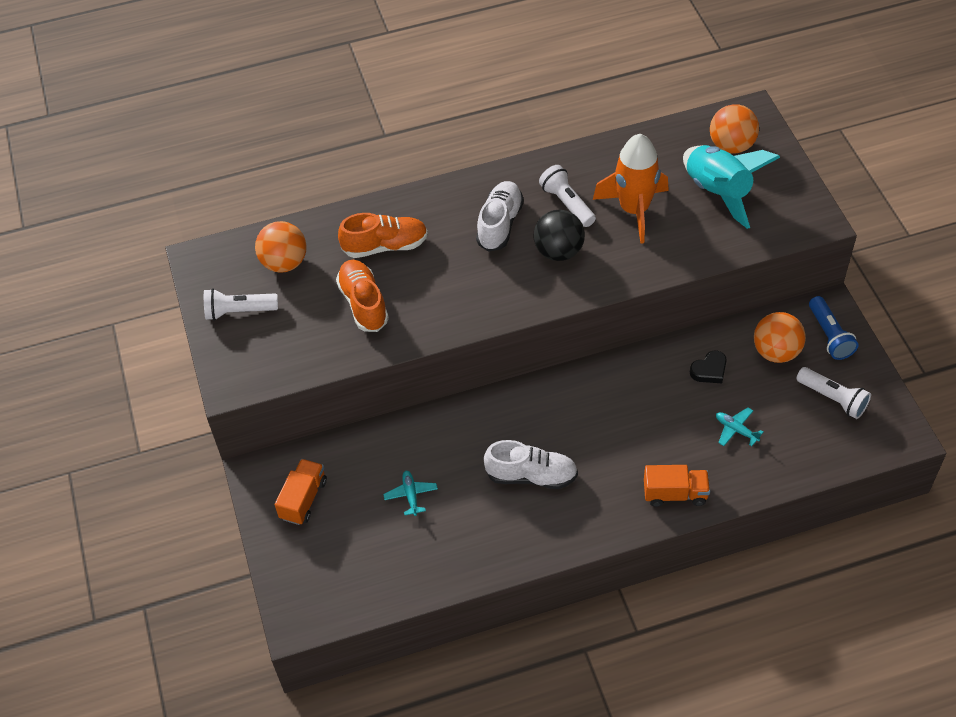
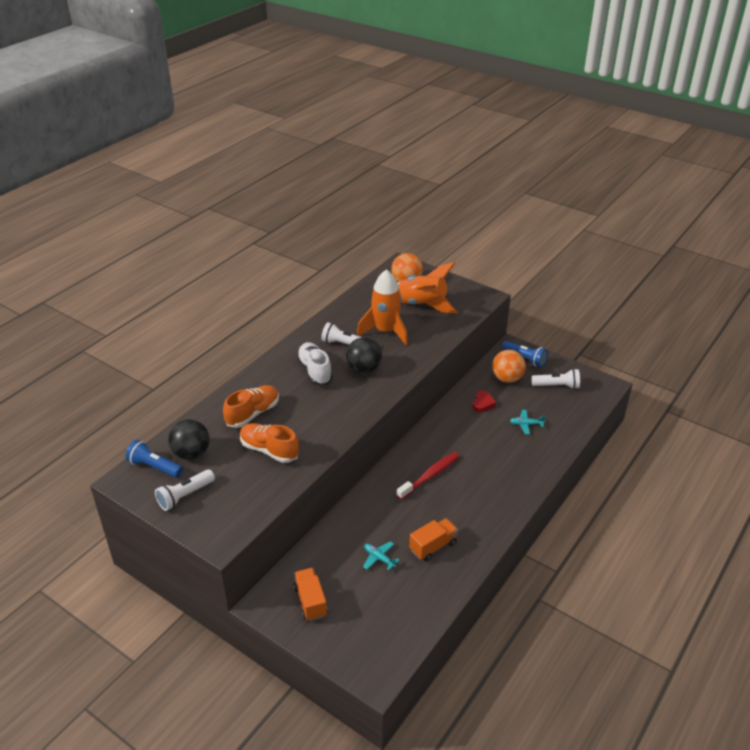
camera: 40 degrees left, 15 degrees down
(237, 259) = (154, 467): none -> blue flashlight
(284, 263) = (191, 453): orange ball -> black ball
(531, 475) = (441, 507): white shoe -> none
(555, 430) = (430, 476): none -> red toothbrush
(675, 493) = (528, 472): orange truck -> orange truck (433, 546)
(709, 370) = (483, 403): black heart -> red heart
(718, 192) = (422, 305): turquoise rocket -> orange rocket

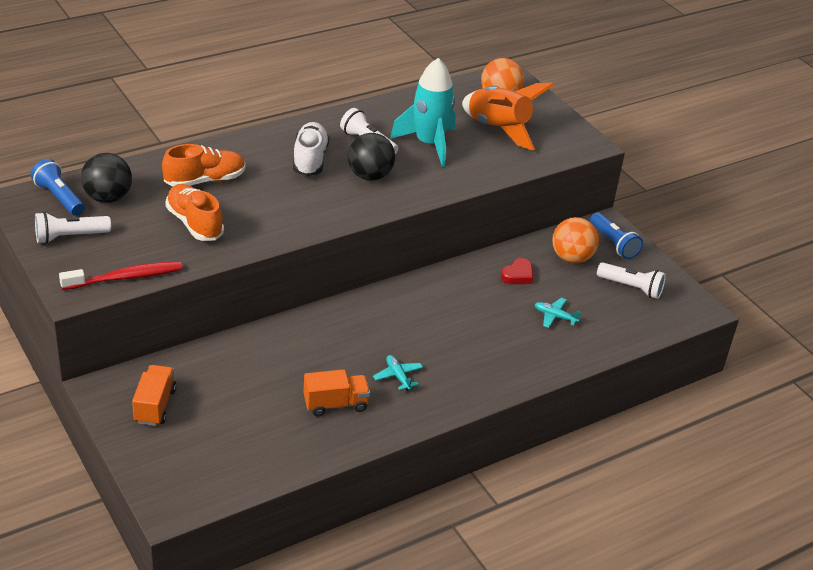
camera: 20 degrees right, 0 degrees up
(379, 558) = (264, 392): turquoise plane -> turquoise plane (398, 376)
(385, 331) = (429, 144): orange rocket -> turquoise rocket
(430, 476) = (390, 330): red toothbrush -> red toothbrush (125, 277)

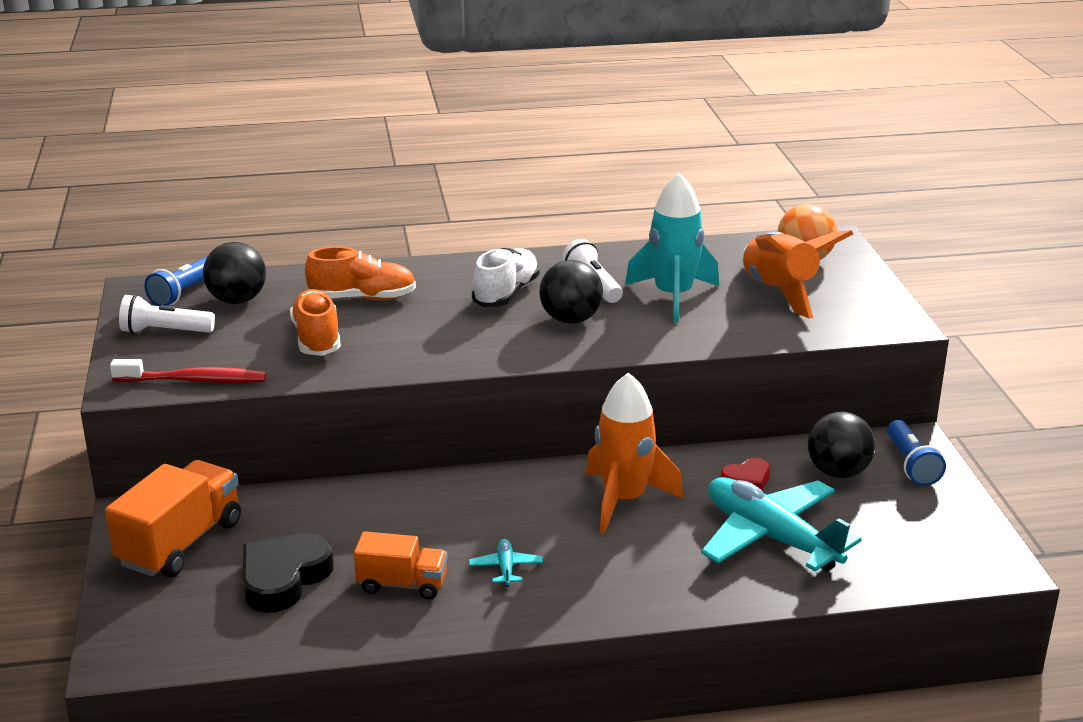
camera: 25 degrees right, 10 degrees down
(59, 197) = (184, 293): blue flashlight -> blue flashlight turned 135 degrees counterclockwise
(155, 406) = (180, 543): orange truck -> orange truck, size x1.61
(249, 417) = (284, 578): none -> black heart
(446, 307) = (624, 500): none -> orange rocket
(555, 316) = (771, 537): turquoise plane -> turquoise plane, size x2.49
(571, 258) = (838, 472): orange ball -> black ball
(631, 288) = (907, 522): white flashlight -> none

